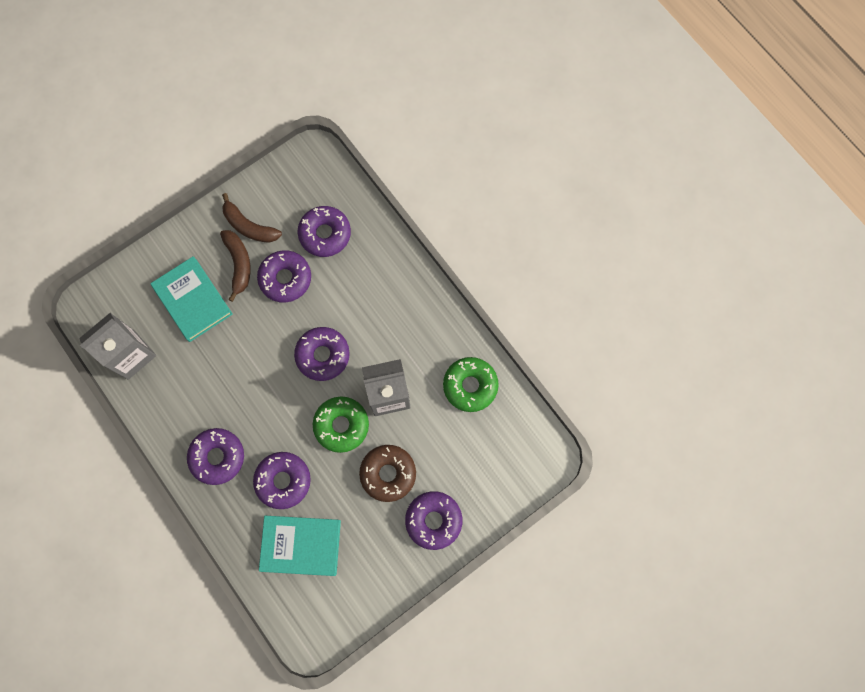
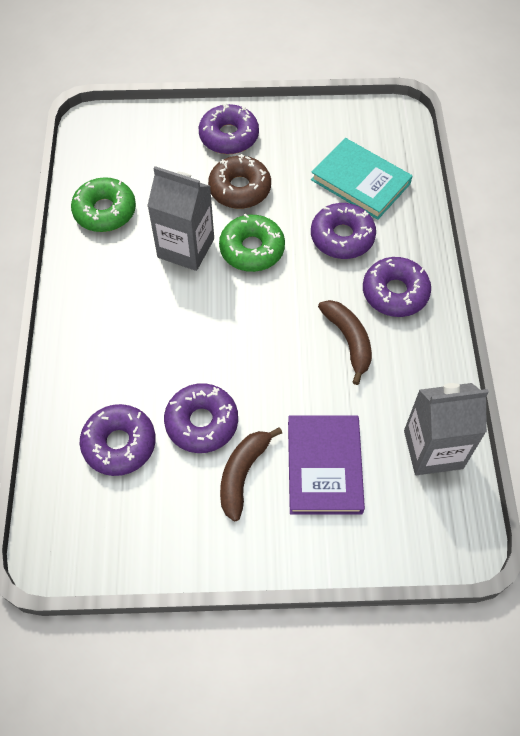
camera: 145 degrees left, 15 degrees down
(192, 300) = (324, 466): turquoise book -> purple book
(249, 226) = (198, 513): brown banana -> brown banana (348, 341)
(323, 355) = (222, 320): purple donut -> none

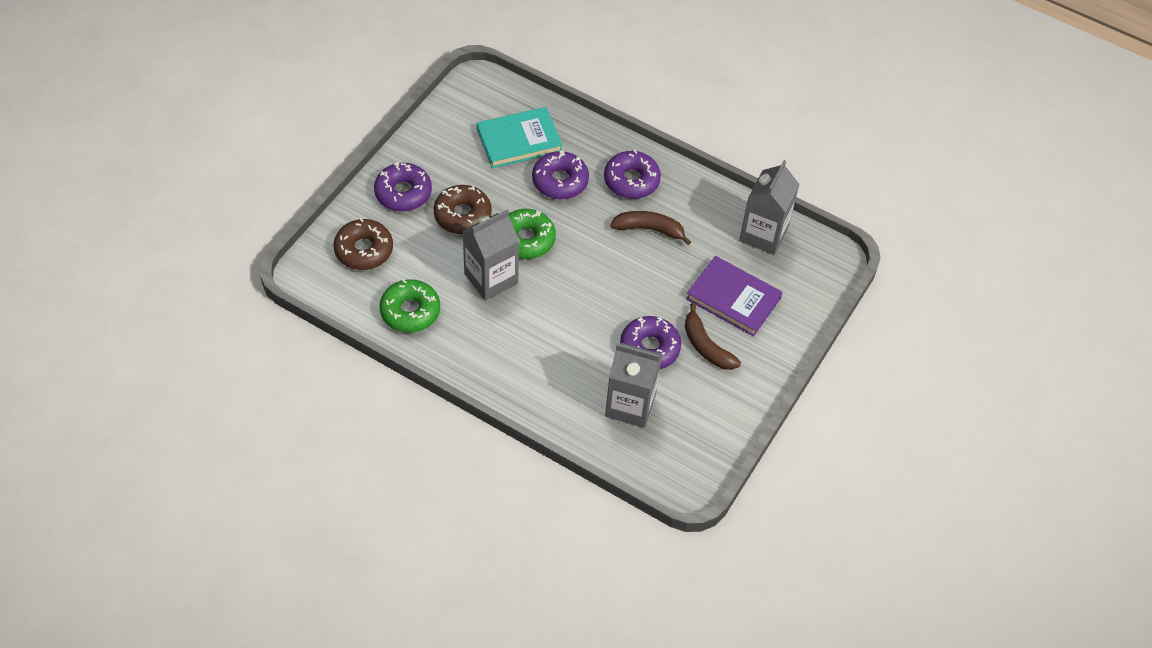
camera: 60 degrees left, 5 degrees down
(119, 444) = (630, 405): purple donut -> grey carton
(146, 145) = (364, 250): none -> brown donut

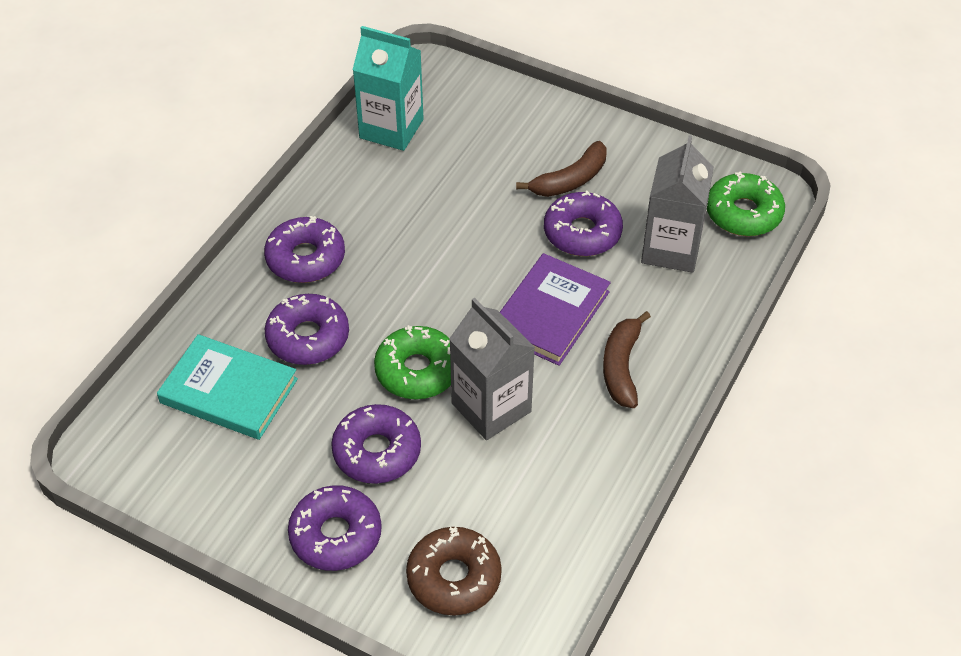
camera: 90 degrees left, 5 degrees down
(410, 311) = (562, 502): green donut -> green donut (743, 213)
(462, 215) = (377, 451): brown donut -> purple donut
(519, 140) = (229, 391): turquoise book -> turquoise book turned 45 degrees counterclockwise
(649, 229) = (390, 237): brown banana -> brown banana (621, 367)
(733, 298) = (494, 156): purple book -> purple book (550, 313)
(763, 234) = (391, 129): grey carton -> turquoise carton

